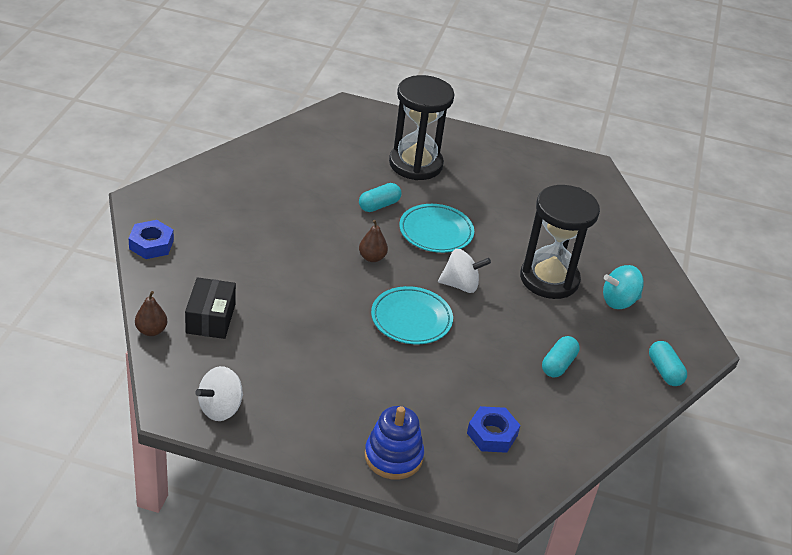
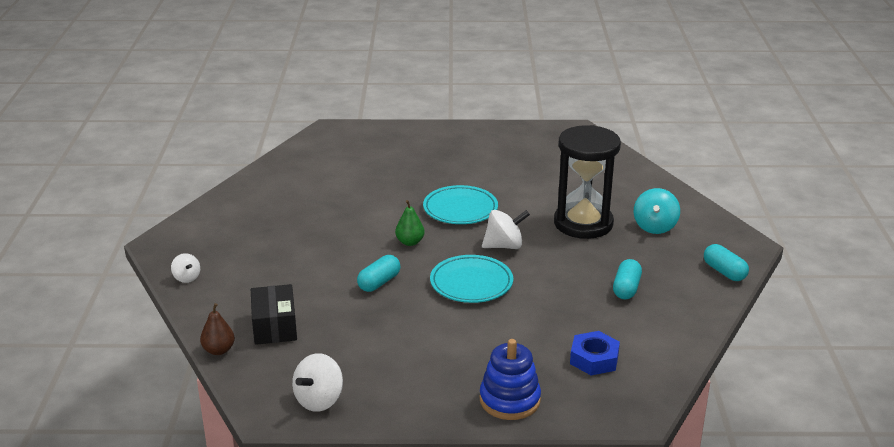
camera: 10 degrees left, 10 degrees down
(151, 244) = (187, 278): blue nut -> white spinning top
(372, 257) = (410, 242): brown pear -> green pear
(379, 205) = (396, 199): turquoise capsule -> turquoise capsule (379, 282)
(415, 164) = (415, 160): black hourglass -> none
(619, 301) = (655, 227): turquoise spinning top -> turquoise spinning top turned 45 degrees counterclockwise

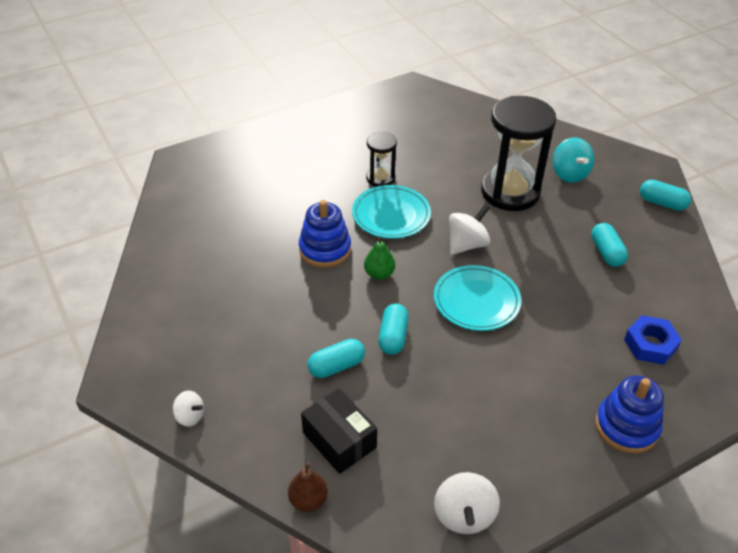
camera: 30 degrees left, 15 degrees up
(317, 285) = (336, 366): none -> turquoise capsule
(383, 215) = (325, 249): none -> blue stacking toy
(478, 183) = (380, 178): none -> black hourglass

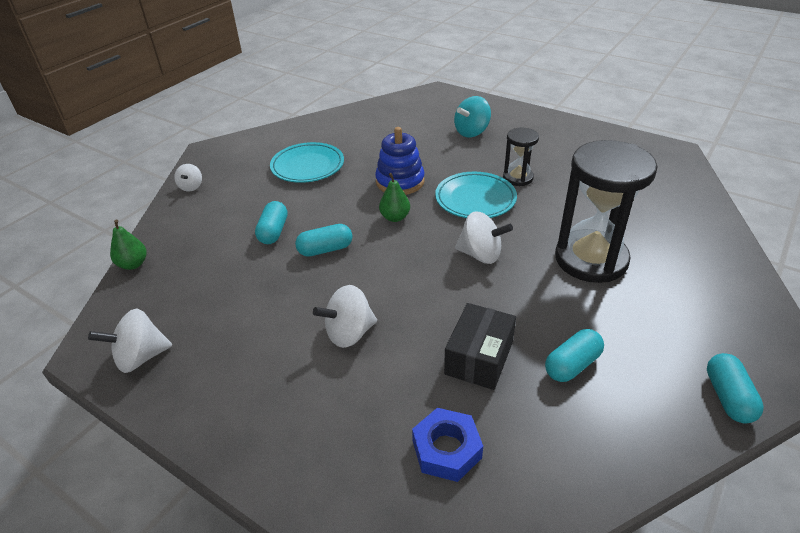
camera: 65 degrees right, 5 degrees down
(308, 500) = (133, 264): brown pear -> green pear
(336, 366) = (273, 231): turquoise capsule -> turquoise capsule turned 60 degrees clockwise
(339, 440) = (197, 259): black box -> black box (479, 358)
(476, 301) = (407, 285): turquoise plate -> turquoise plate (307, 166)
(513, 357) = (349, 333): none -> white spinning top
(569, 174) = (677, 294): turquoise spinning top -> turquoise spinning top (471, 132)
(626, 426) = (300, 458): blue stacking toy -> none

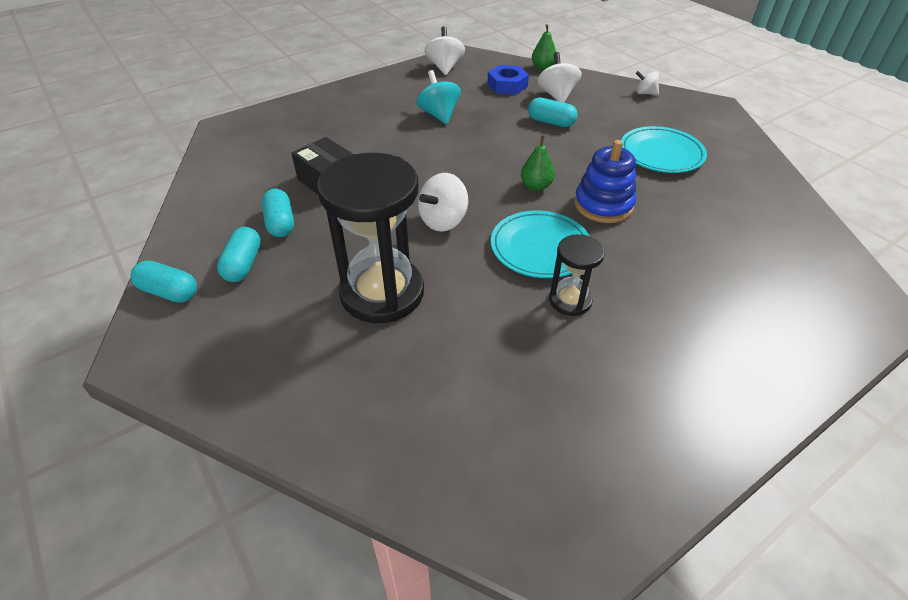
camera: 110 degrees right, 5 degrees up
(325, 249) = (509, 141): turquoise capsule -> turquoise capsule (243, 264)
(349, 333) = (403, 135): white spinning top -> white spinning top (557, 95)
(446, 449) = (277, 150): blue nut -> blue nut (507, 85)
(471, 132) = (716, 301): turquoise spinning top -> turquoise spinning top (439, 115)

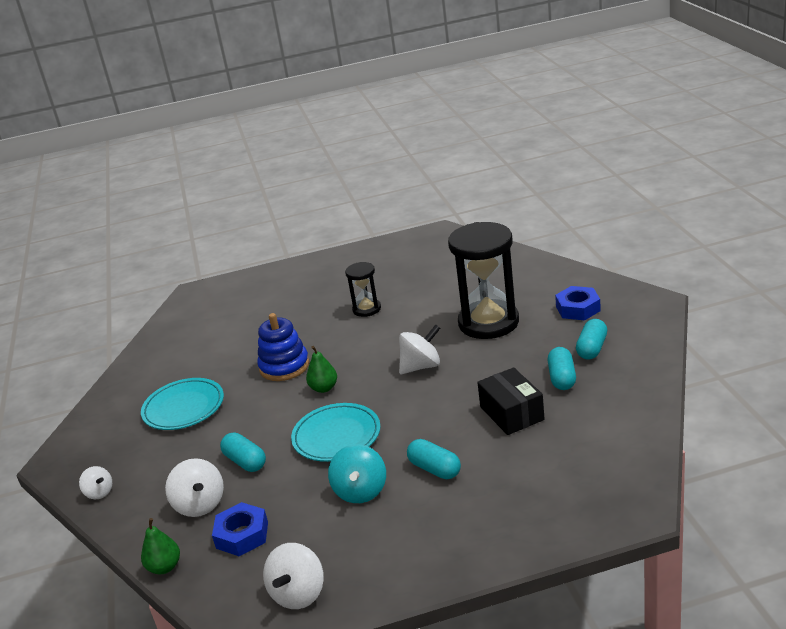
camera: 155 degrees left, 15 degrees down
(169, 292) = (647, 335): turquoise capsule -> turquoise capsule (435, 469)
(257, 332) = (578, 308): none -> blue nut
(540, 248) = (360, 340): turquoise plate -> turquoise plate (336, 436)
(557, 95) = (200, 504): white spinning top -> white spinning top turned 45 degrees counterclockwise

